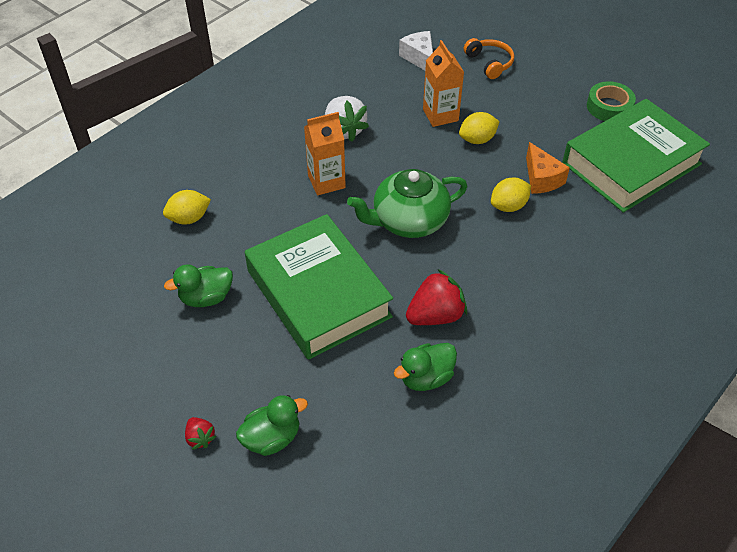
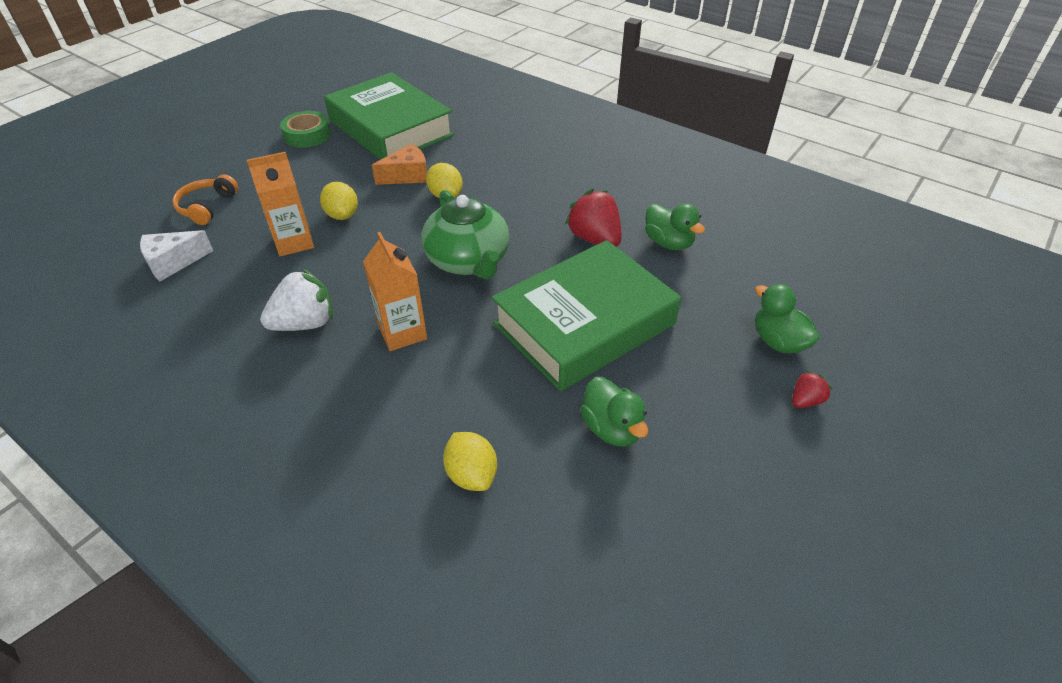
camera: 95 degrees left, 5 degrees down
(489, 63) = (207, 207): orange headphones -> orange headphones turned 45 degrees counterclockwise

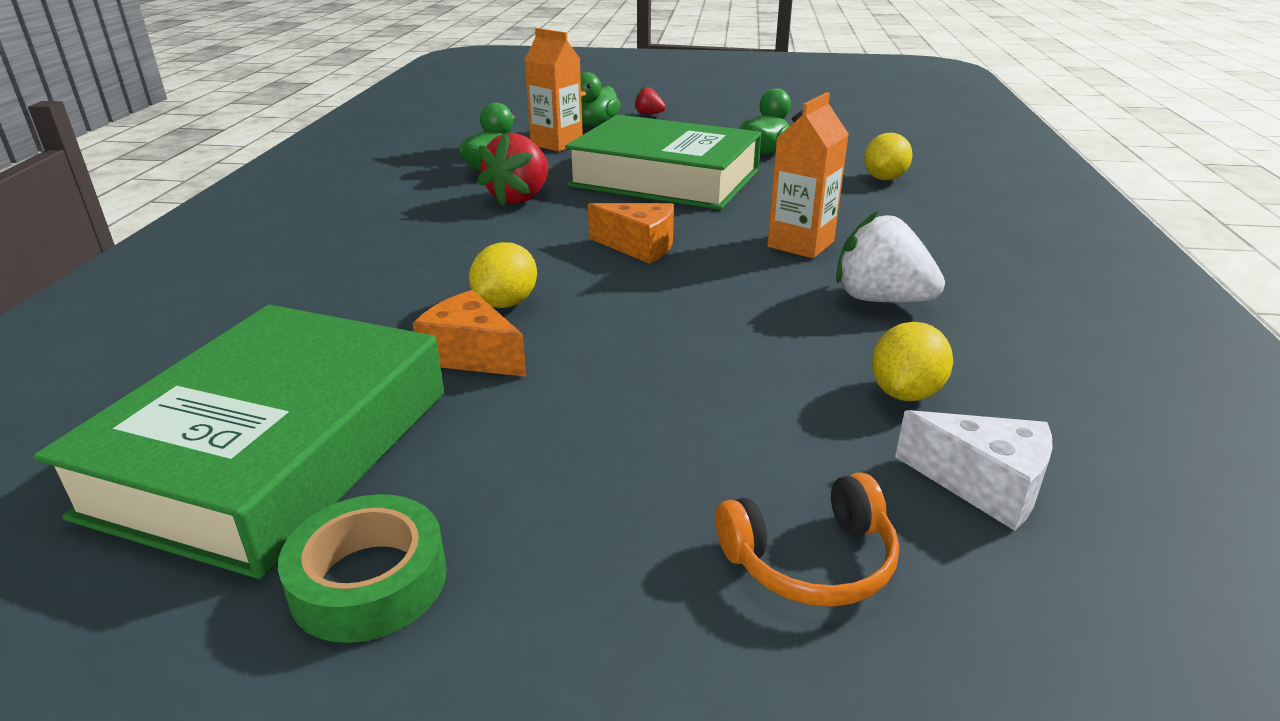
camera: 120 degrees left, 15 degrees down
(294, 242) = (765, 382): orange carton -> orange carton (556, 144)
(342, 215) = (647, 370): yellow lemon -> yellow lemon (905, 393)
(468, 261) = (639, 246): green teapot -> orange cheese

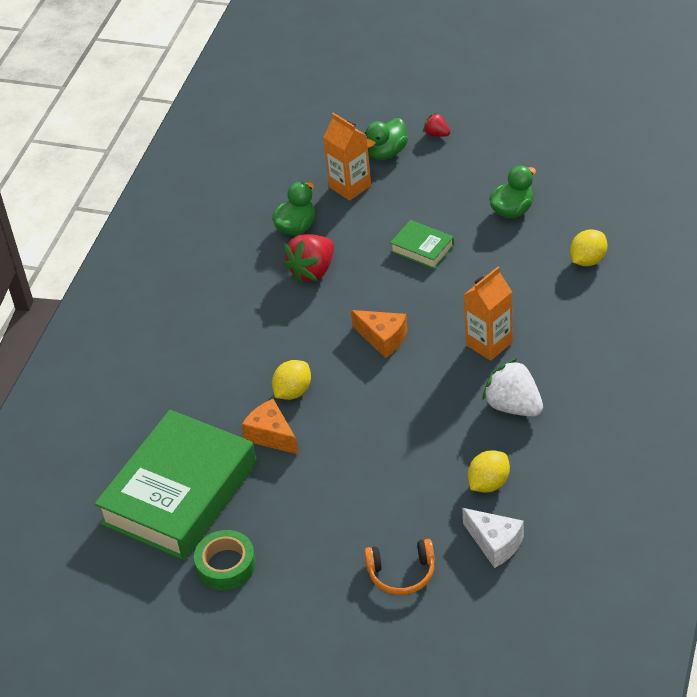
camera: 15 degrees right, 15 degrees up
(665, 178) = (422, 248): green book -> green book, size x0.43

